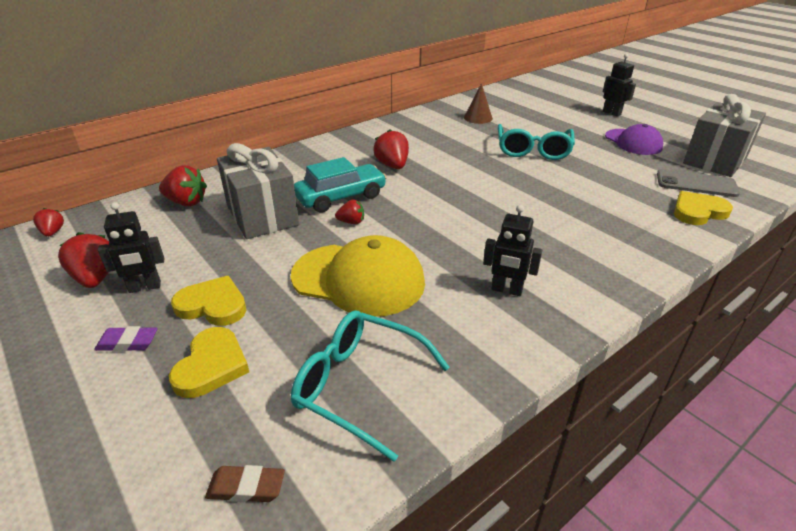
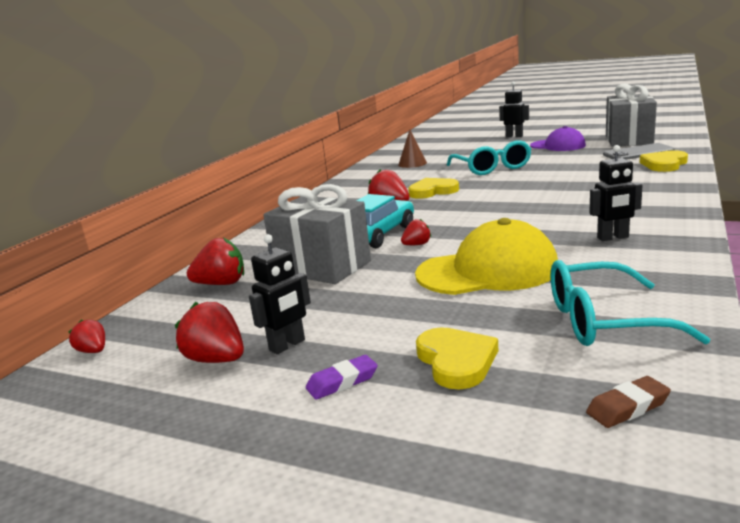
camera: 25 degrees left, 15 degrees down
(213, 305) = (383, 330): yellow heart -> yellow heart (432, 191)

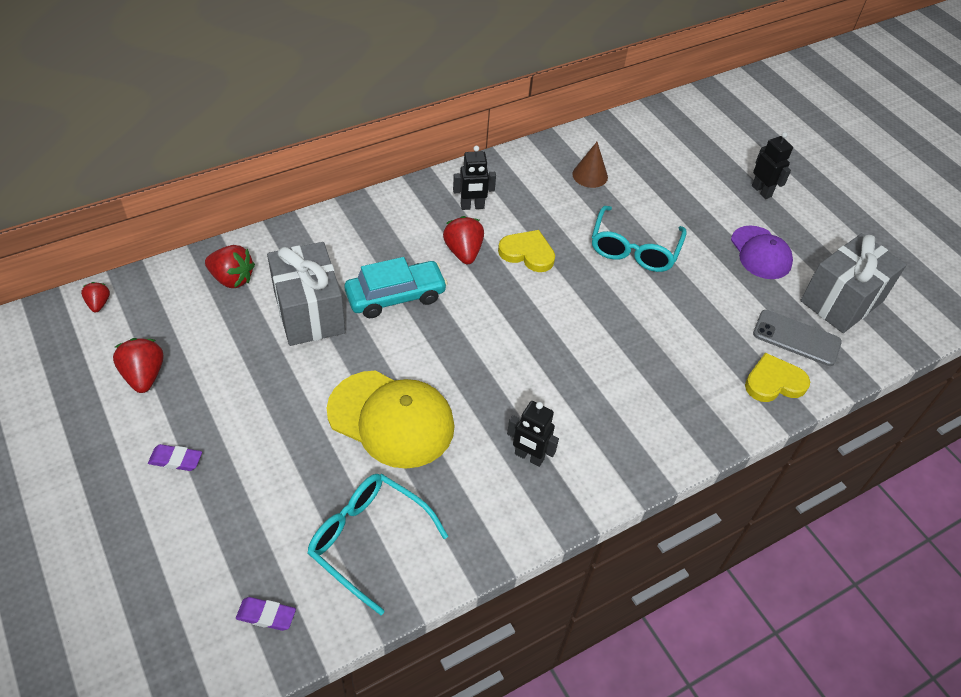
camera: 30 degrees right, 30 degrees up
(287, 345) = (190, 395): black robot -> black robot (472, 206)
(417, 245) = (399, 337): red strawberry -> none
(456, 361) = (246, 497): yellow heart -> none
(627, 407) = (266, 615): brown eraser -> purple eraser

